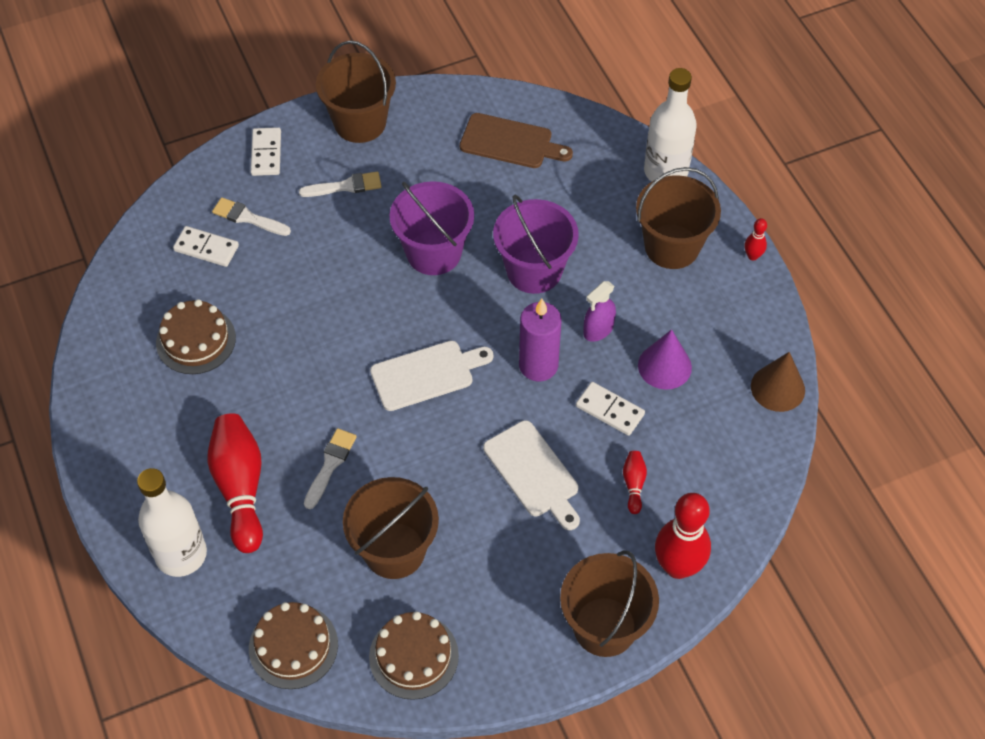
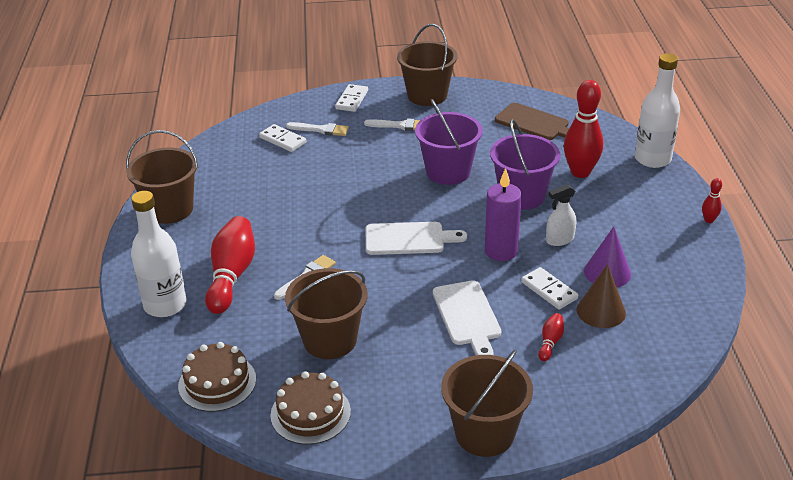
camera: 20 degrees right, 20 degrees down
(196, 340) = (247, 186): brown cake -> none
(248, 218) = (321, 130): white brush -> white brush turned 150 degrees clockwise
(598, 330) = (559, 239): purple spray bottle -> white spray bottle
(672, 246) = (641, 202): brown bucket -> brown bucket (170, 209)
(678, 566) = (568, 407): red bowling pin -> red bowling pin (580, 172)
(777, 388) = (703, 306): brown cone -> brown cone (601, 311)

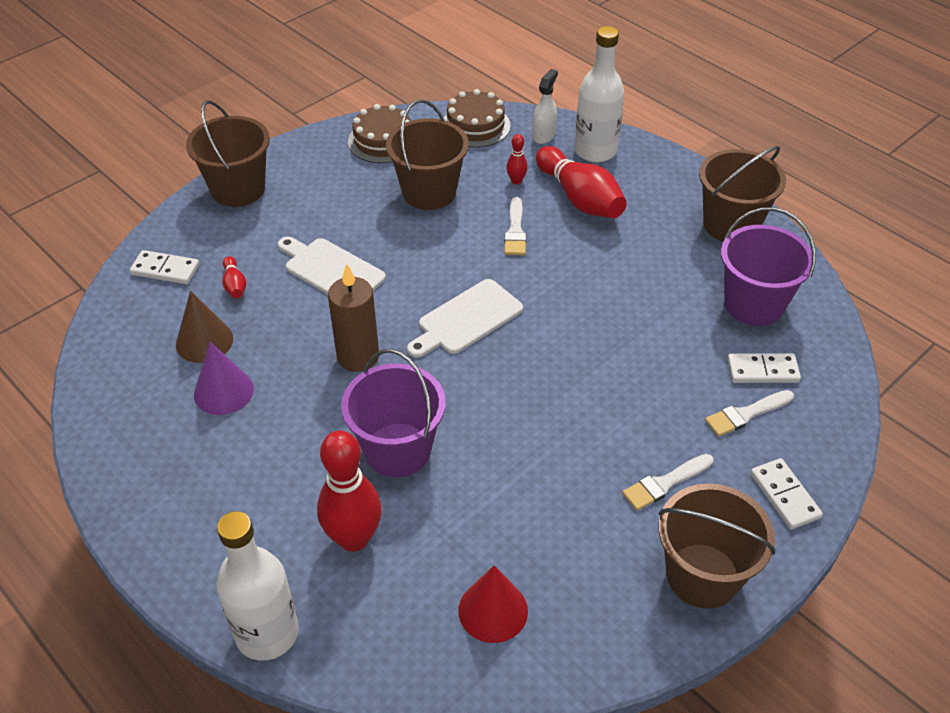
camera: 140 degrees right, 10 degrees up
(448, 172) = (519, 437): purple bucket -> purple bucket (753, 304)
(501, 251) = (358, 356): purple candle -> brown candle
(535, 123) = (493, 610): brown cutting board -> red cone
(549, 290) = (272, 337): white domino -> white domino (165, 270)
(559, 239) = (305, 407): white spray bottle -> white spray bottle (544, 135)
(709, 220) = (133, 545): red bowling pin -> red bowling pin (516, 181)

